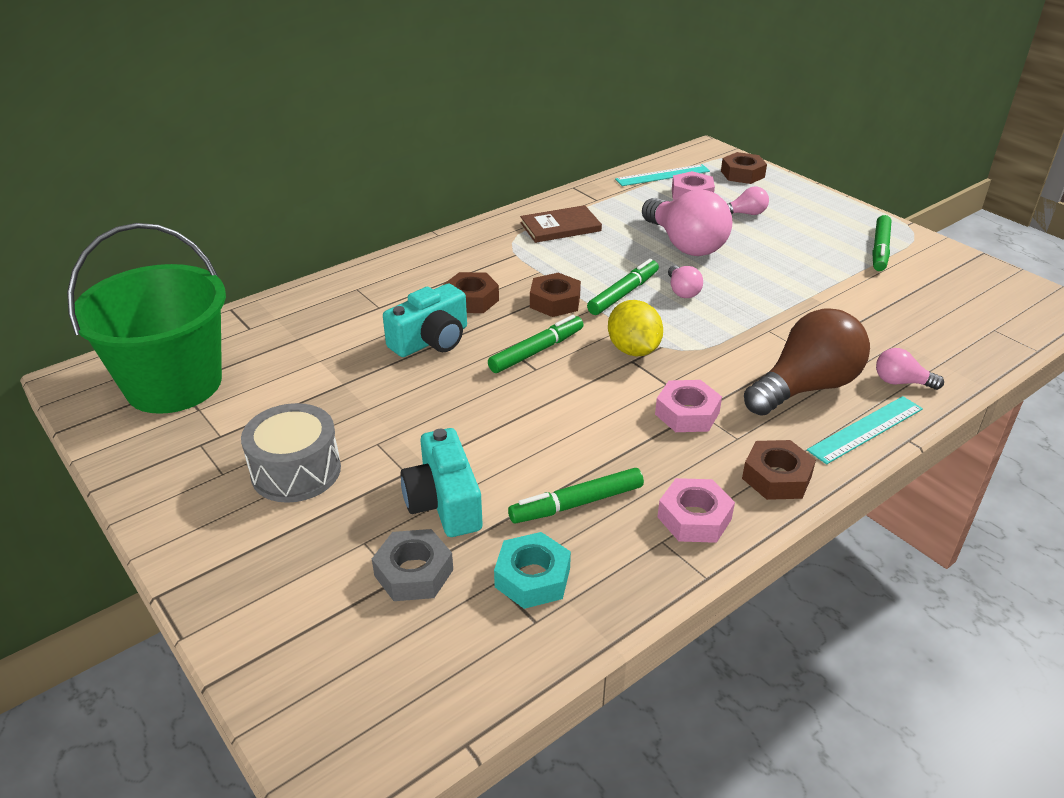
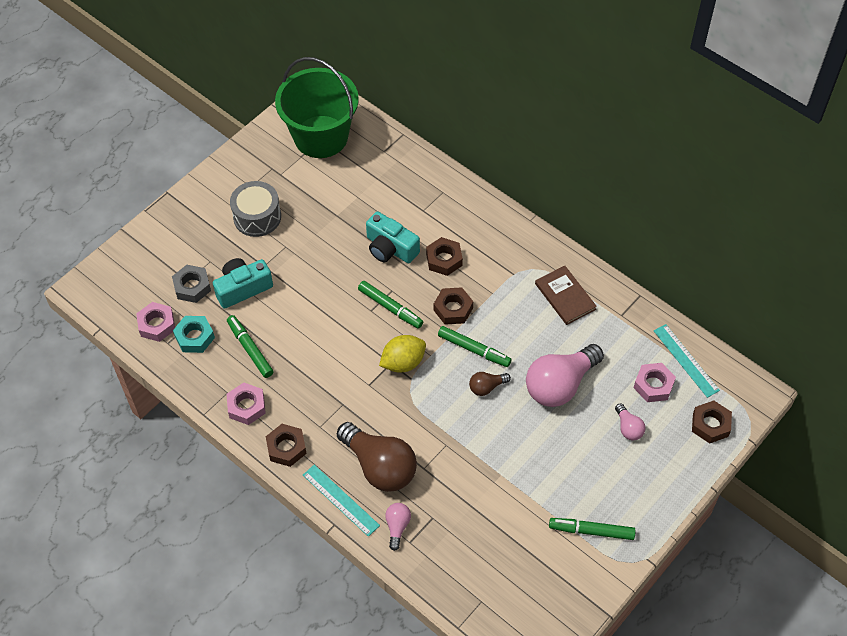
camera: 80 degrees right, 20 degrees up
(682, 291) = (487, 387): pink light bulb -> brown light bulb
(687, 413) = (339, 398): pink nut -> pink nut (157, 325)

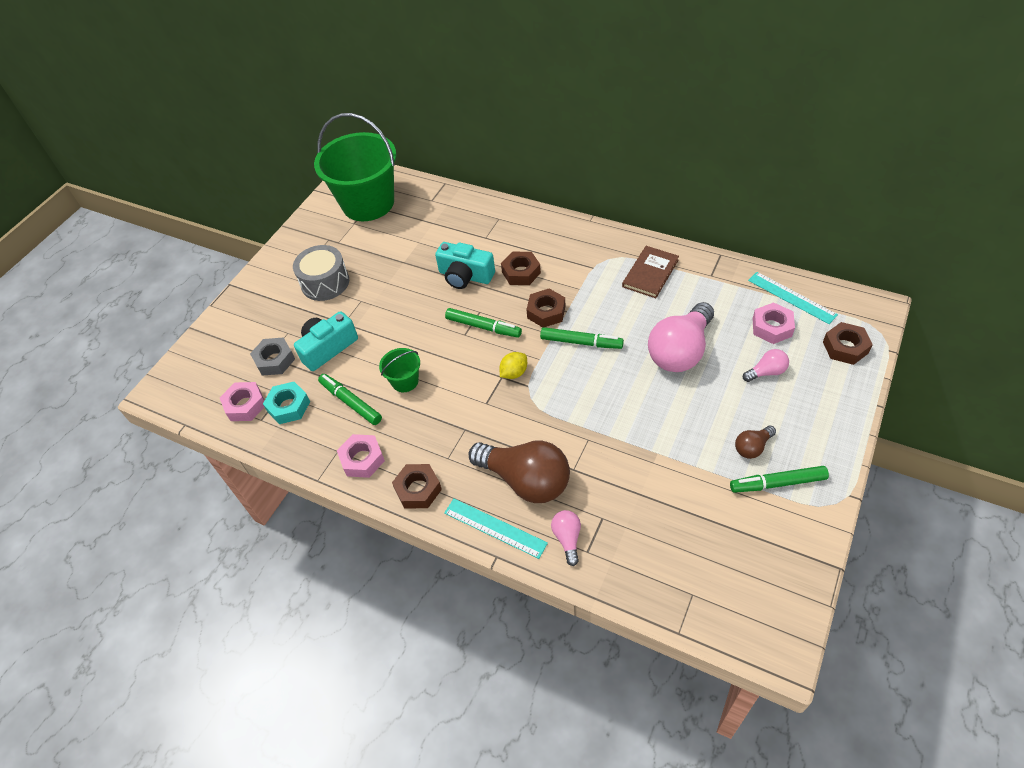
camera: 10 degrees left, 5 degrees down
(303, 342) = (405, 381): none -> green bucket
(403, 362) = (514, 373): yellow lemon -> yellow lemon, size x0.65
(487, 387) = (608, 373): brown light bulb -> brown light bulb (752, 447)
(565, 296) = (650, 273): brown book -> brown book turned 75 degrees clockwise
(628, 428) = (766, 372): pink light bulb -> pink light bulb turned 75 degrees counterclockwise

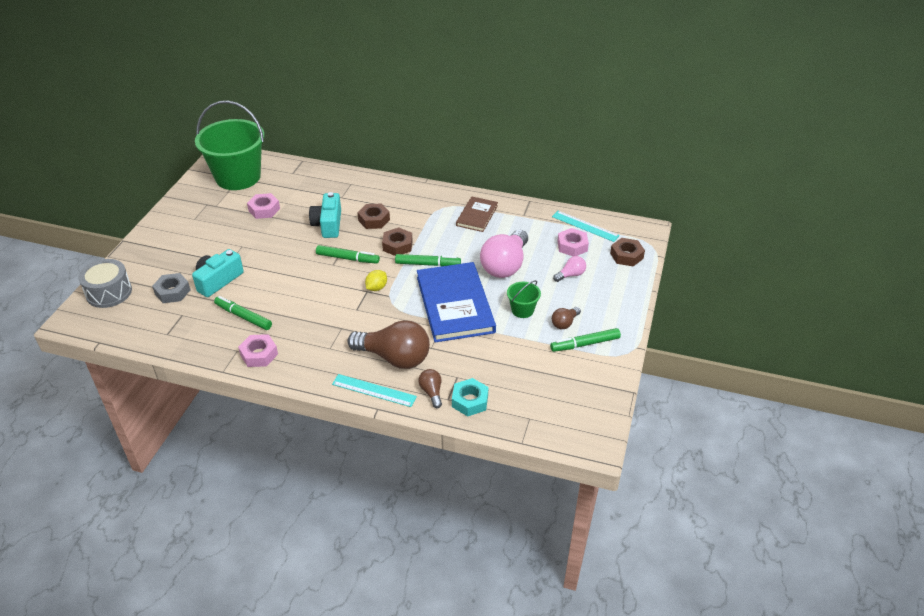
camera: 15 degrees left, 10 degrees down
(245, 405) = (151, 325): pink nut -> pink nut (264, 210)
(288, 406) = (190, 323): turquoise nut -> turquoise nut (470, 401)
(325, 282) = (208, 235): grey drum -> grey drum (109, 292)
(405, 381) = (287, 299): green bucket -> green bucket (522, 310)
(418, 489) = (308, 371): brown nut -> none
(465, 276) = (328, 224): turquoise camera -> turquoise camera turned 75 degrees clockwise
(567, 539) = (431, 392): pink light bulb -> brown light bulb
(610, 406) = (455, 304): none -> blue book

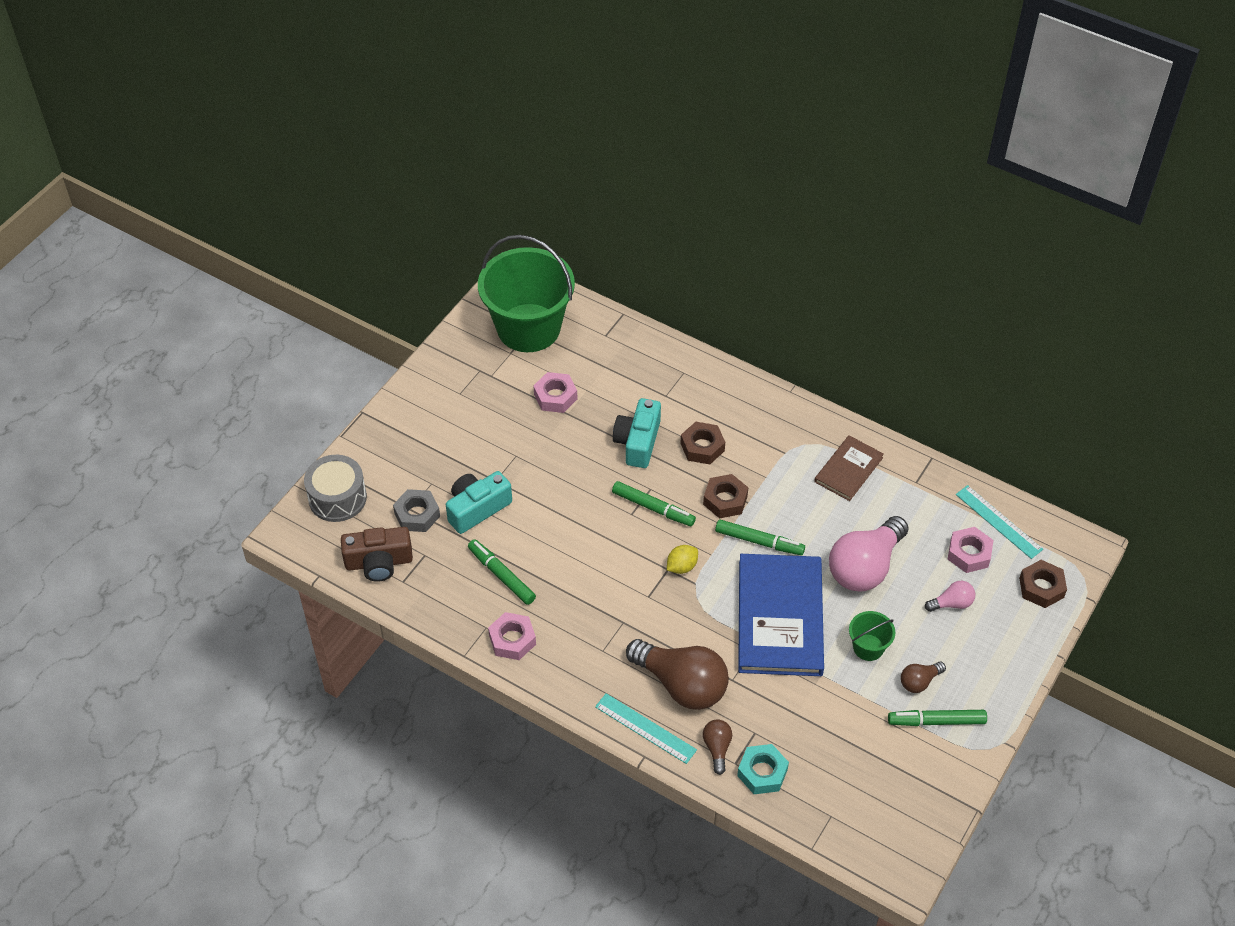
camera: 15 degrees right, 10 degrees up
(146, 326) = (379, 562): none -> brown camera

